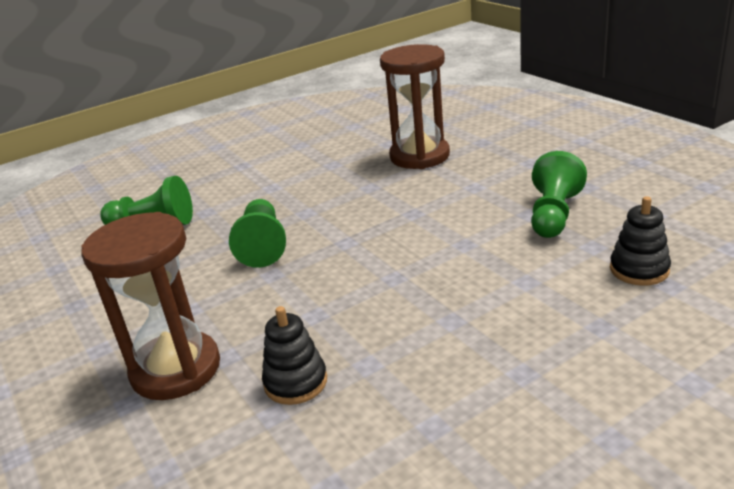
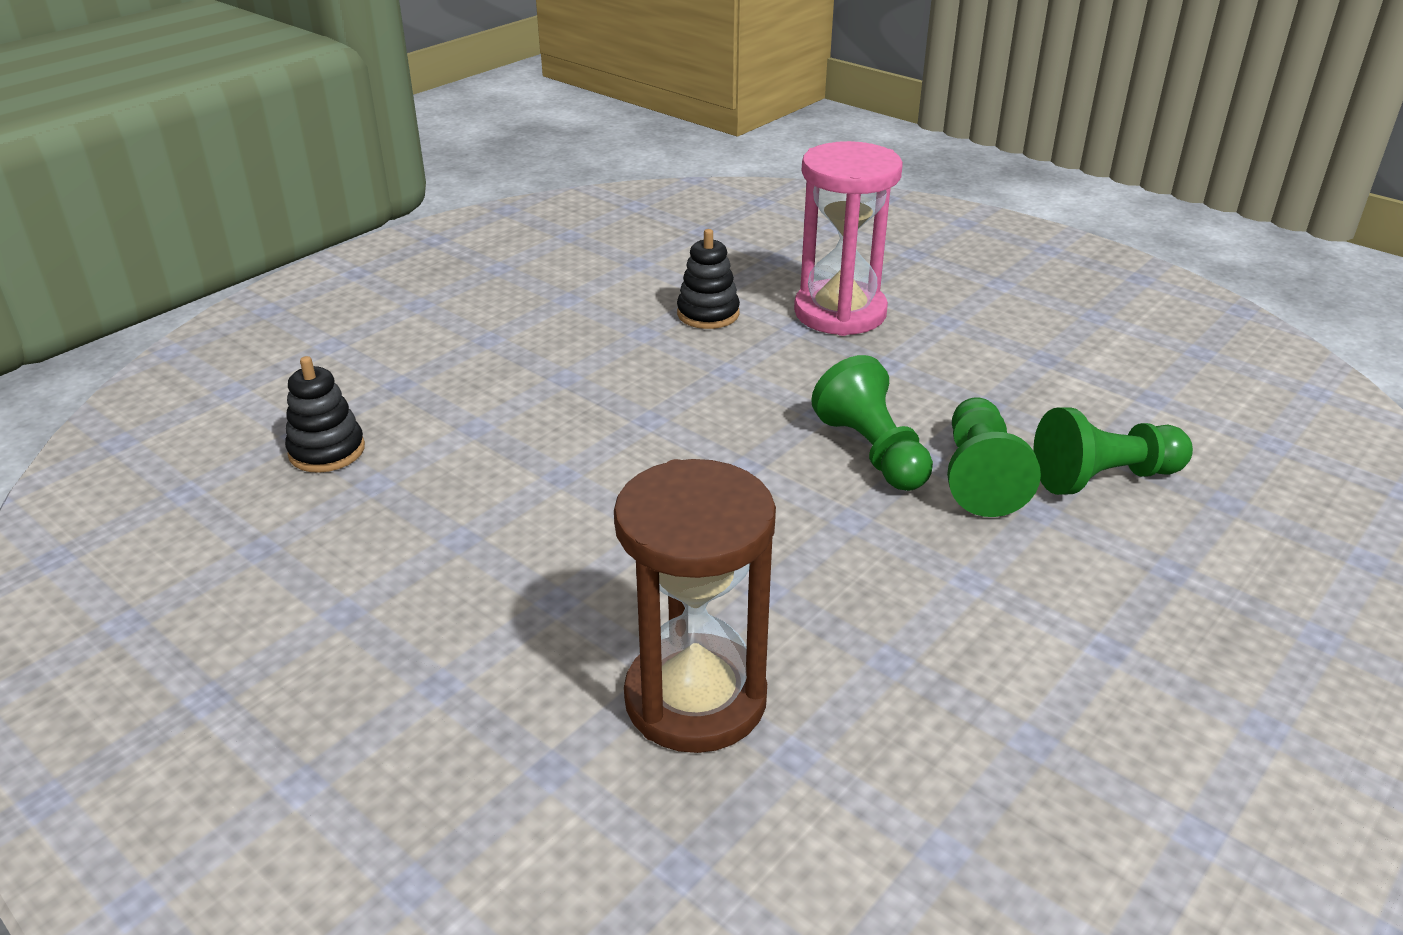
camera: 160 degrees right, 5 degrees up
(176, 369) = (840, 313): brown hourglass -> pink hourglass
(553, 215) = (419, 538): green pawn -> green pawn (980, 476)

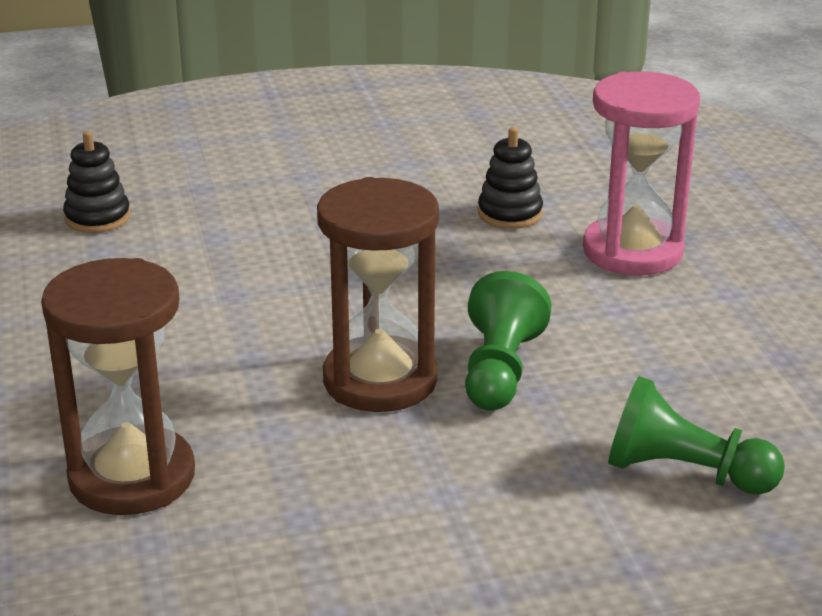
camera: 35 degrees right, 5 degrees down
(792, 501) = (380, 380): none -> brown hourglass
(980, 476) = (567, 426): green pawn -> none

